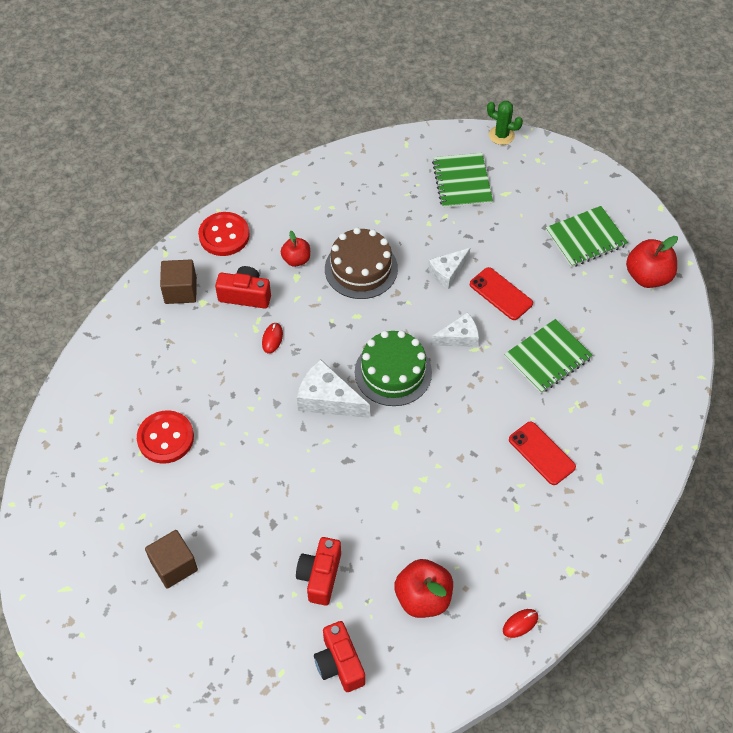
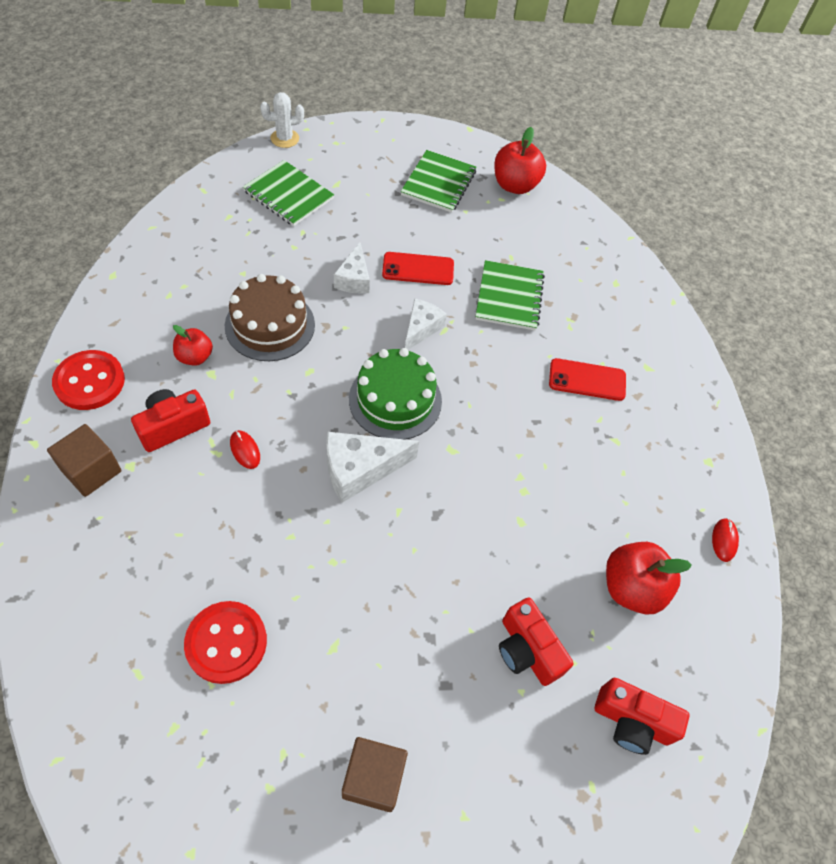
camera: 50 degrees left, 0 degrees up
(501, 135) = (285, 138): green cactus -> white cactus

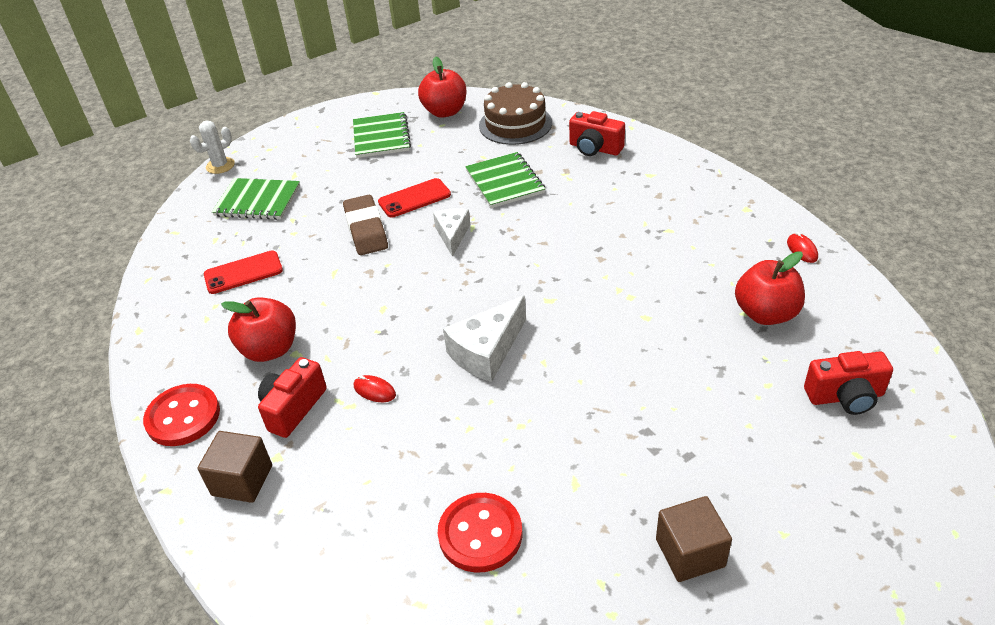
camera: 20 degrees left, 15 degrees down
(195, 357) = (270, 349): red apple -> red apple, size x1.64
(270, 325) = (319, 294): brown cake -> brown cake (515, 124)
(354, 279) = (366, 230): white cheese -> brown eraser
(395, 400) = (473, 291): green cake -> none
(527, 650) = (728, 396): red camera -> red camera (595, 148)
(587, 380) = (612, 204): red phone -> red phone (243, 273)

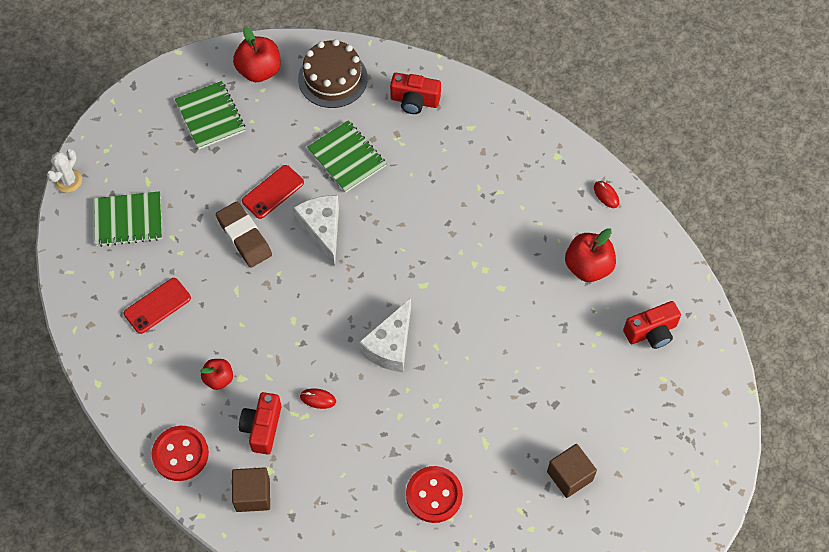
camera: 20 degrees left, 20 degrees up
(270, 349) = (218, 379): red apple -> red apple, size x0.61
(452, 235) = (322, 230): white cheese -> white cheese, size x1.51

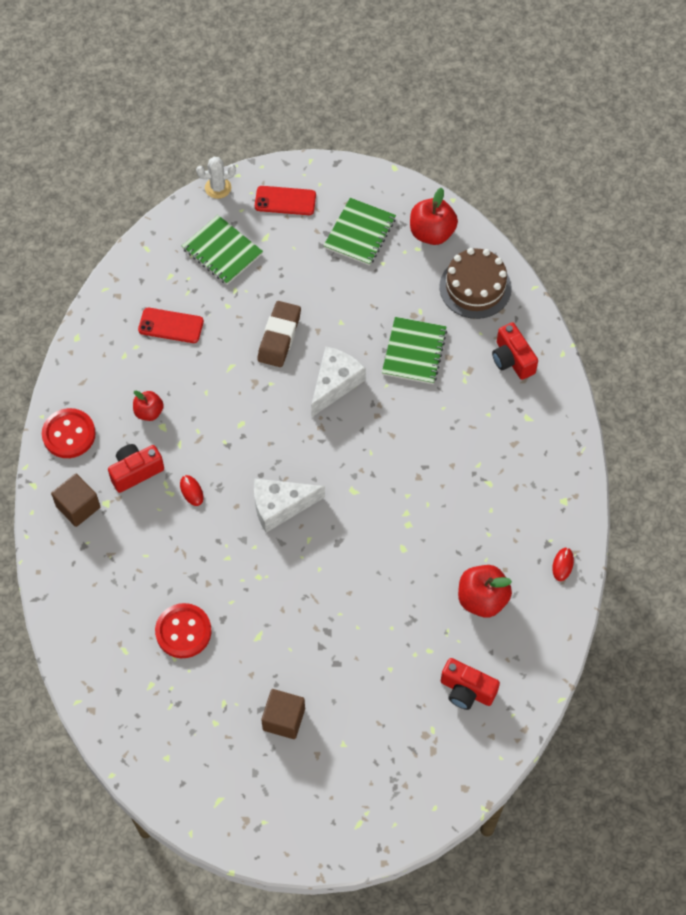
camera: 50 degrees right, 0 degrees up
(273, 192) = (335, 326): red phone -> red phone (285, 201)

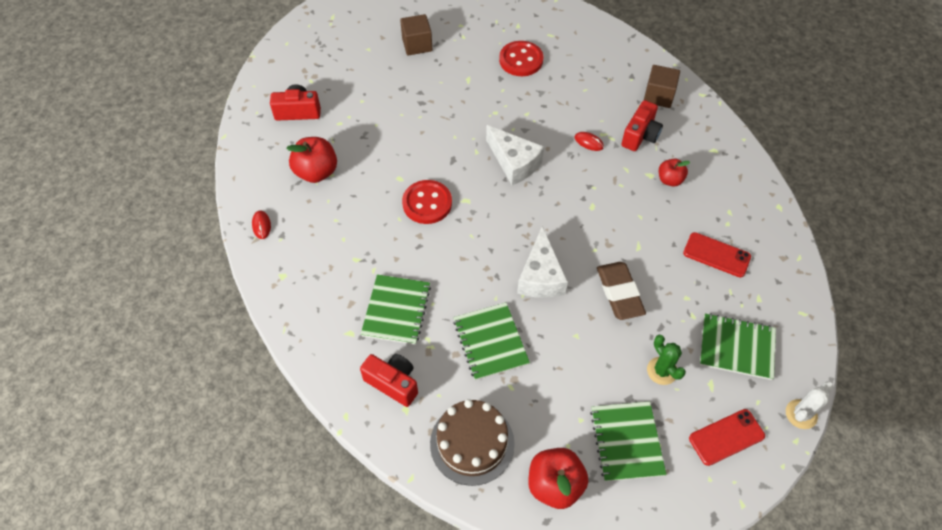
camera: 150 degrees right, 5 degrees down
(69, 434) = (712, 136): red button -> red button (427, 203)
(171, 326) = (716, 255): red phone -> red phone turned 45 degrees clockwise
(280, 507) = (514, 163): white cheese -> white cheese turned 90 degrees clockwise
(294, 264) = (662, 371): none -> green cactus
(477, 417) = (396, 310): none -> green notebook

